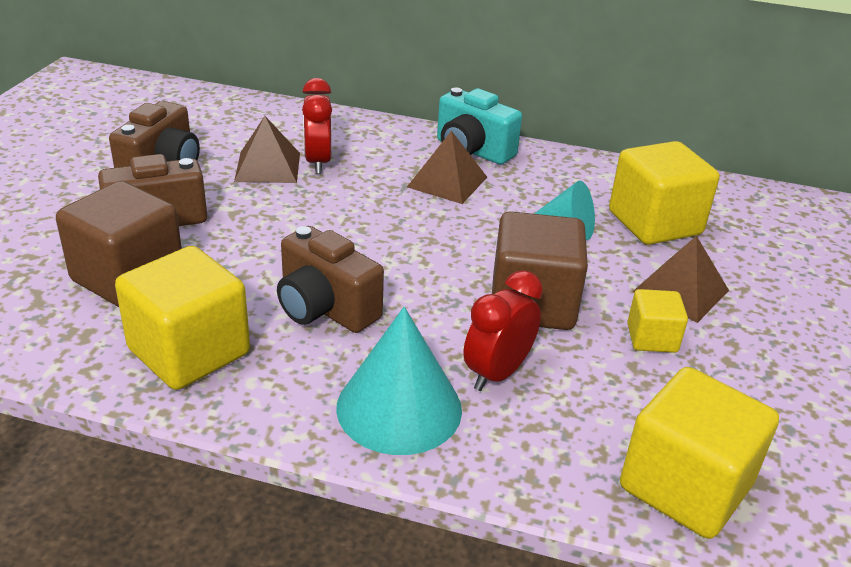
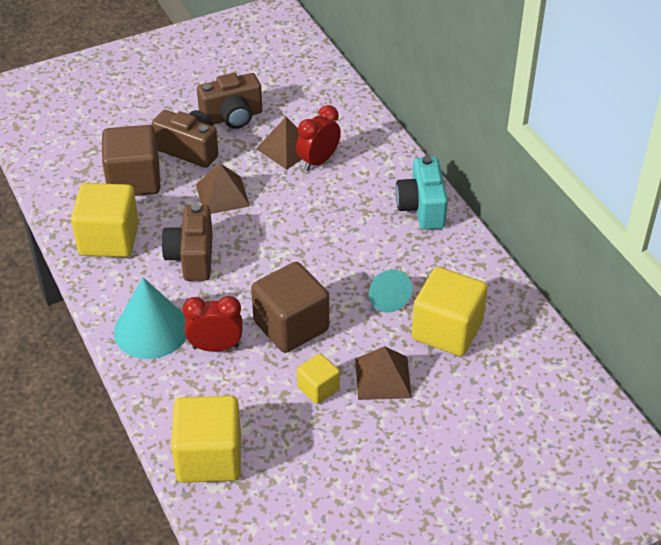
camera: 50 degrees right, 10 degrees up
(447, 182) = (370, 221): brown pyramid -> brown pyramid (222, 195)

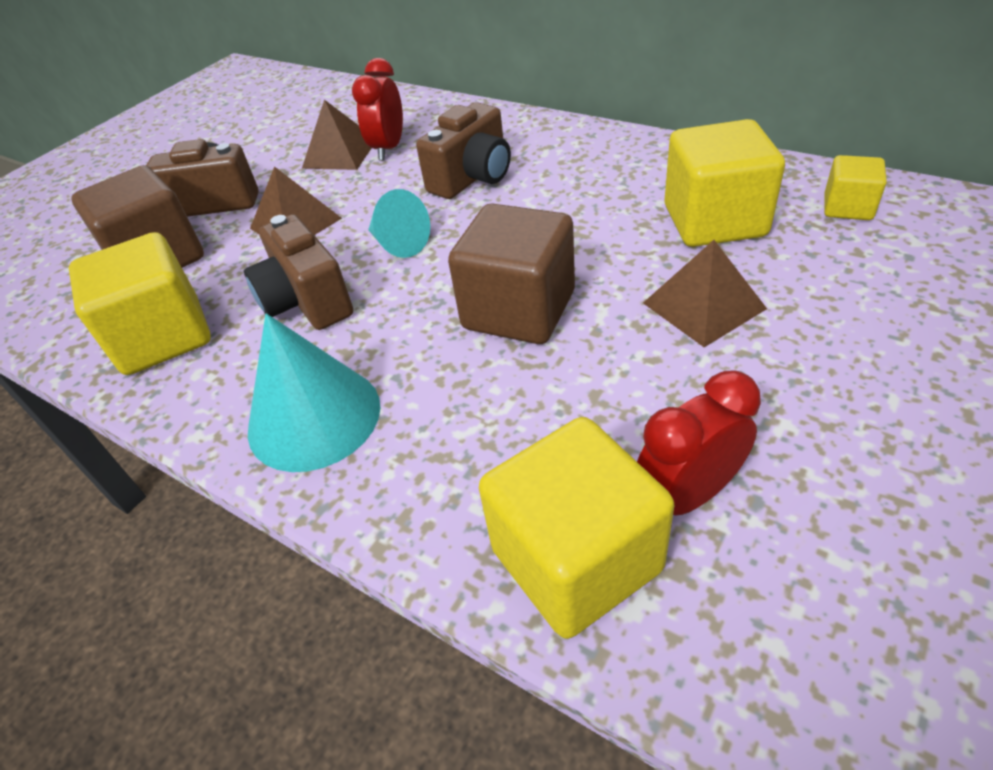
camera: 25 degrees left, 0 degrees up
(215, 347) = (435, 388): red clock -> red clock (688, 494)
(232, 117) = (249, 155): brown camera -> brown camera (472, 178)
(318, 388) = (636, 362): yellow cube -> yellow cube (847, 207)
(386, 298) = (605, 225): turquoise cone -> turquoise cone (399, 244)
(422, 208) = (548, 136): turquoise camera -> none

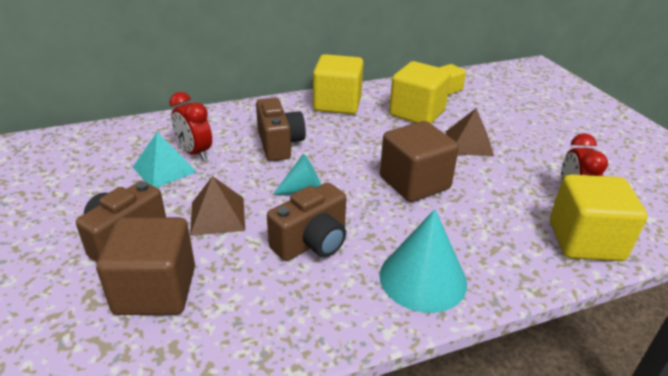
camera: 60 degrees left, 10 degrees down
(163, 337) = (263, 317): yellow cube -> yellow cube (337, 104)
(307, 301) = (312, 242): brown camera -> brown camera turned 45 degrees counterclockwise
(340, 153) = (164, 169): brown pyramid -> turquoise pyramid

